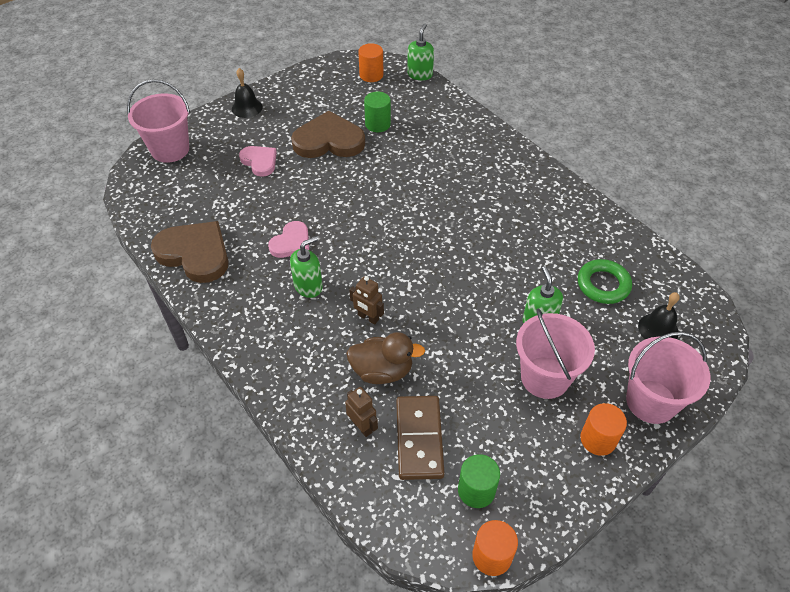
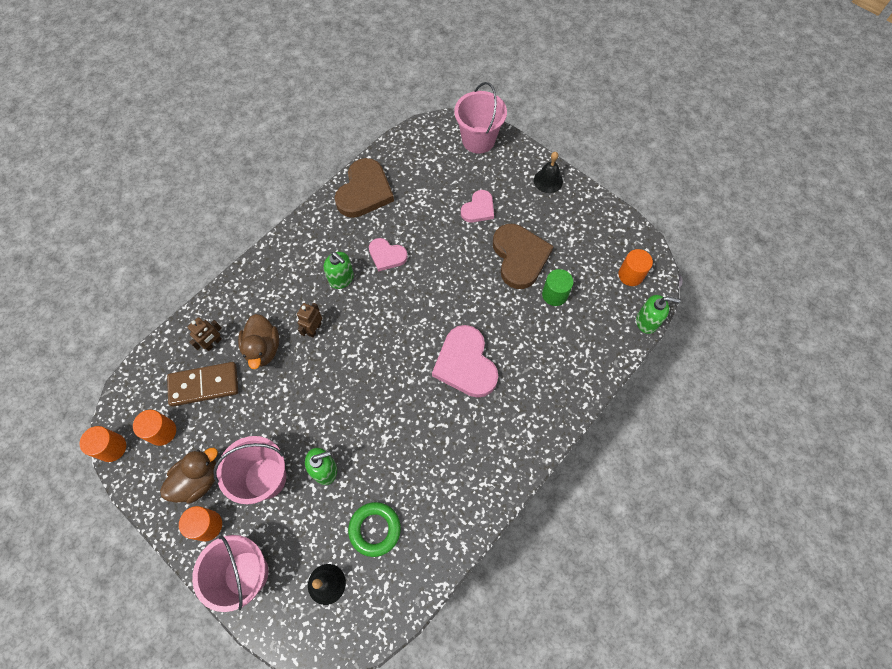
camera: 80 degrees right, 15 degrees up
(438, 195) = (465, 364): none -> pink heart
(476, 490) = (162, 432): green cylinder -> orange cylinder
(543, 448) = (198, 480): none -> brown duck

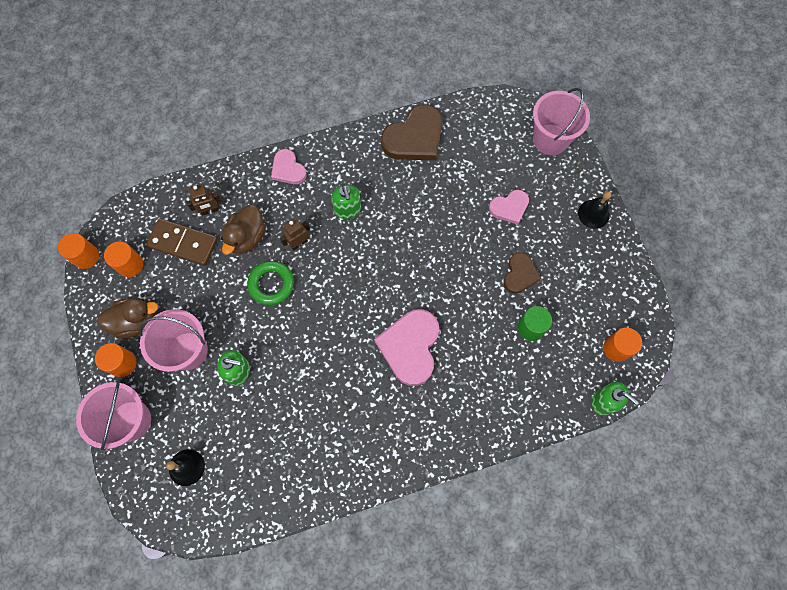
camera: 30 degrees right, 5 degrees up
(375, 529) = (250, 446): green ring -> green ring (271, 284)
(387, 255) = (399, 209): pink heart -> pink heart (288, 169)
(519, 257) = (520, 274): brown heart -> brown heart, size x0.58

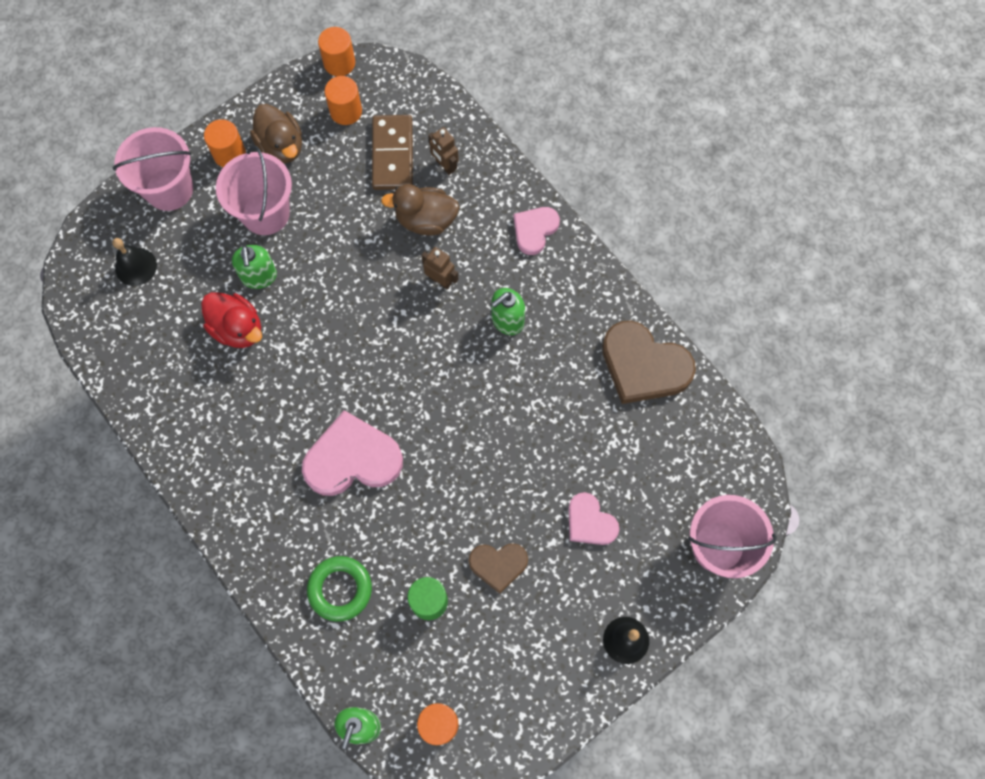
camera: 70 degrees right, 0 degrees up
(271, 284) = (376, 270): green ring -> green ring (340, 589)
(275, 400) = (238, 328): none -> red duck

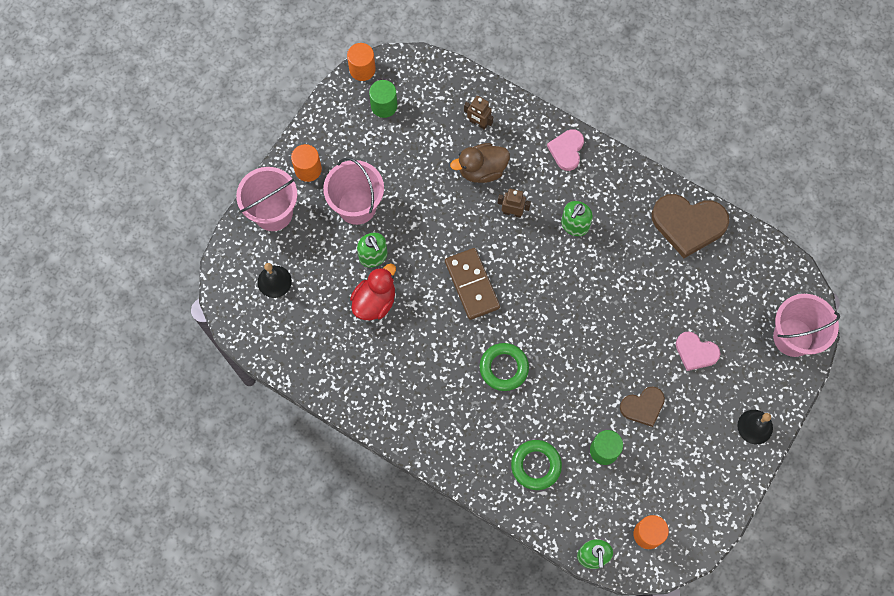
camera: 20 degrees left, 0 degrees up
(238, 328) = (375, 301): red duck -> red duck turned 75 degrees counterclockwise
(281, 146) = (346, 150): brown duck -> none
(346, 111) = (384, 106): orange cylinder -> green cylinder
(352, 458) = (504, 368): pink heart -> green ring
(393, 154) = (435, 128): brown domino -> brown domino (472, 285)

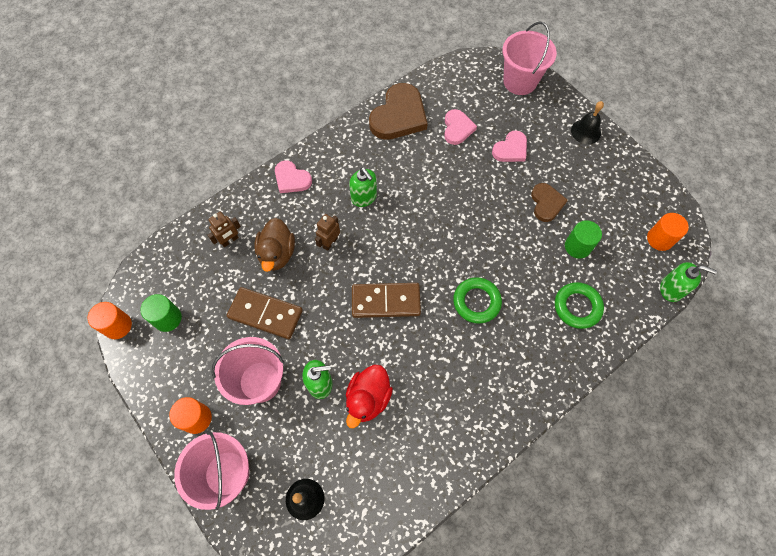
camera: 70 degrees left, 5 degrees down
(375, 301) = (368, 398): red duck -> red duck turned 120 degrees counterclockwise
(419, 185) = (265, 314): none -> brown domino
(698, 289) = (457, 128): none -> pink heart

